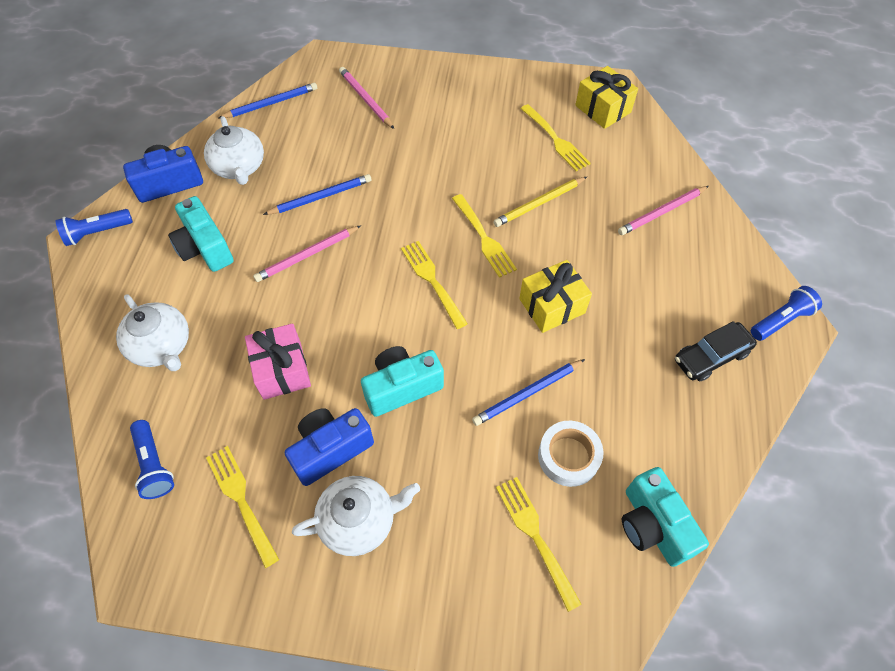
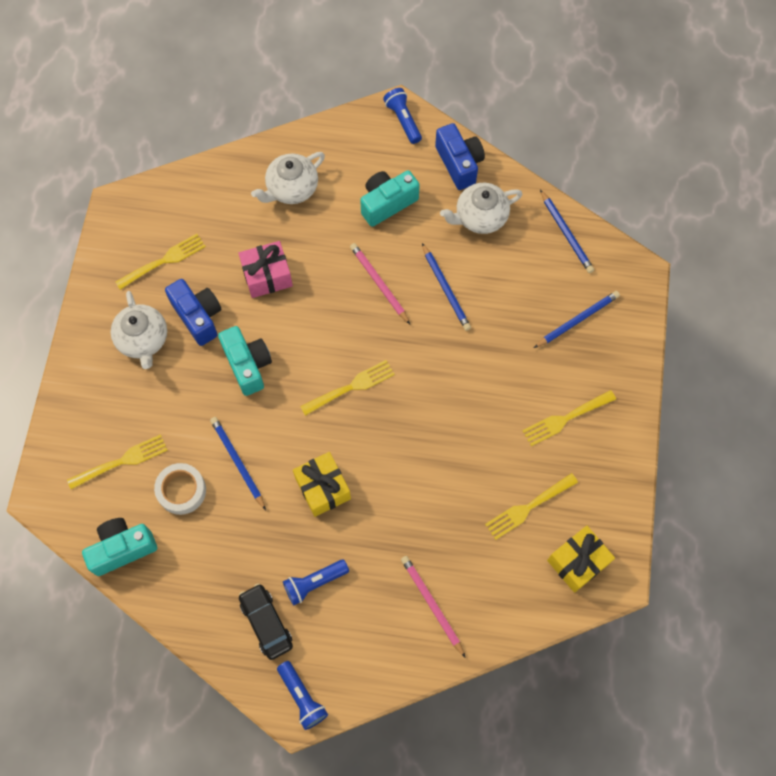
camera: 90 degrees right, 10 degrees up
(154, 465) = (194, 201): blue flashlight -> blue flashlight (314, 583)
(365, 99) = (577, 320): pink pencil -> blue pencil
(483, 237) = (399, 431): yellow fork -> yellow fork (566, 418)
(539, 203) = (441, 485): yellow pencil -> none

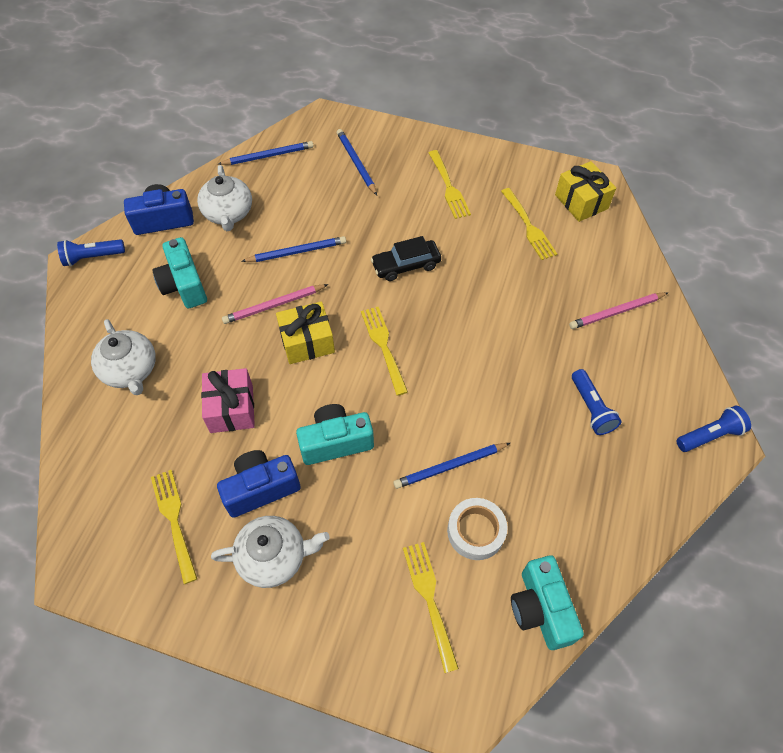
camera: 80 degrees left, 10 degrees down
(266, 623) = (633, 459): black car -> black car (406, 265)
(323, 488) = (490, 387): yellow gift -> yellow gift (307, 342)

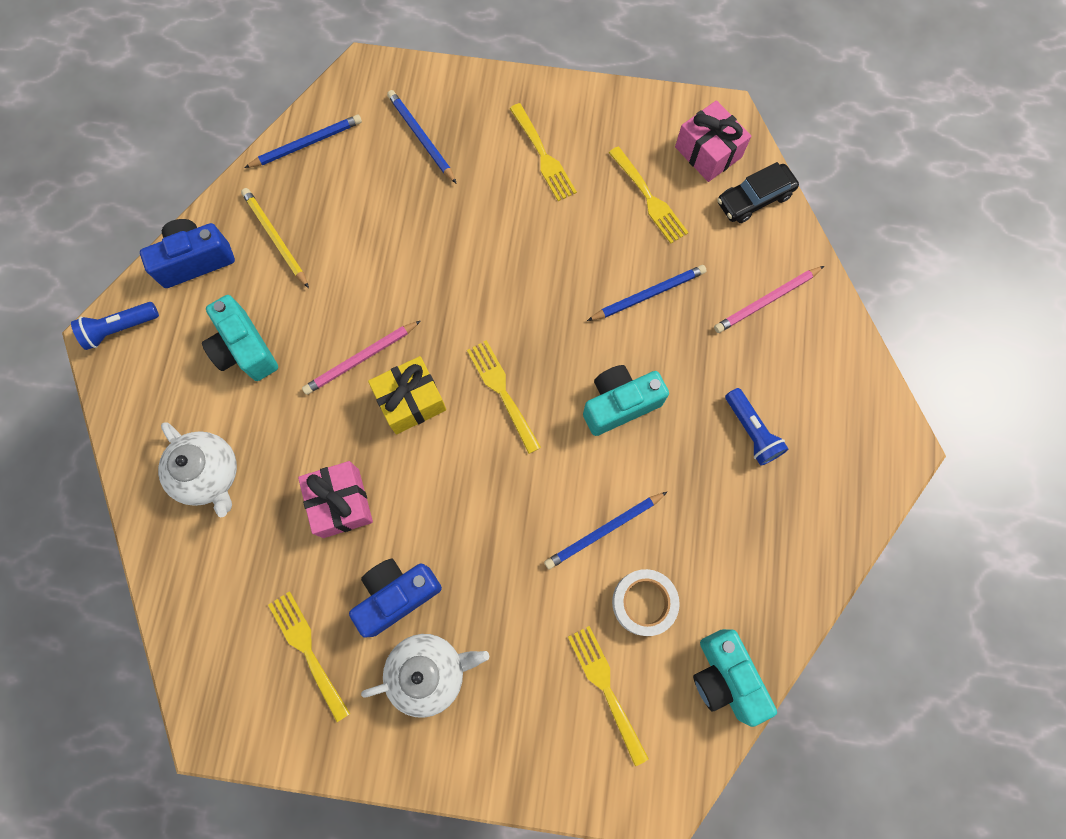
camera: 10 degrees left, 15 degrees up
(228, 213) = (275, 238): white teapot -> yellow pencil
(297, 252) = (373, 279): blue pencil -> blue pencil (648, 294)
(336, 442) = (470, 524): turquoise camera -> turquoise camera (619, 404)
(406, 265) = (509, 277): black car -> black car (754, 199)
(581, 201) = (708, 152): yellow gift -> pink gift
(710, 435) = (885, 442): blue flashlight -> none

